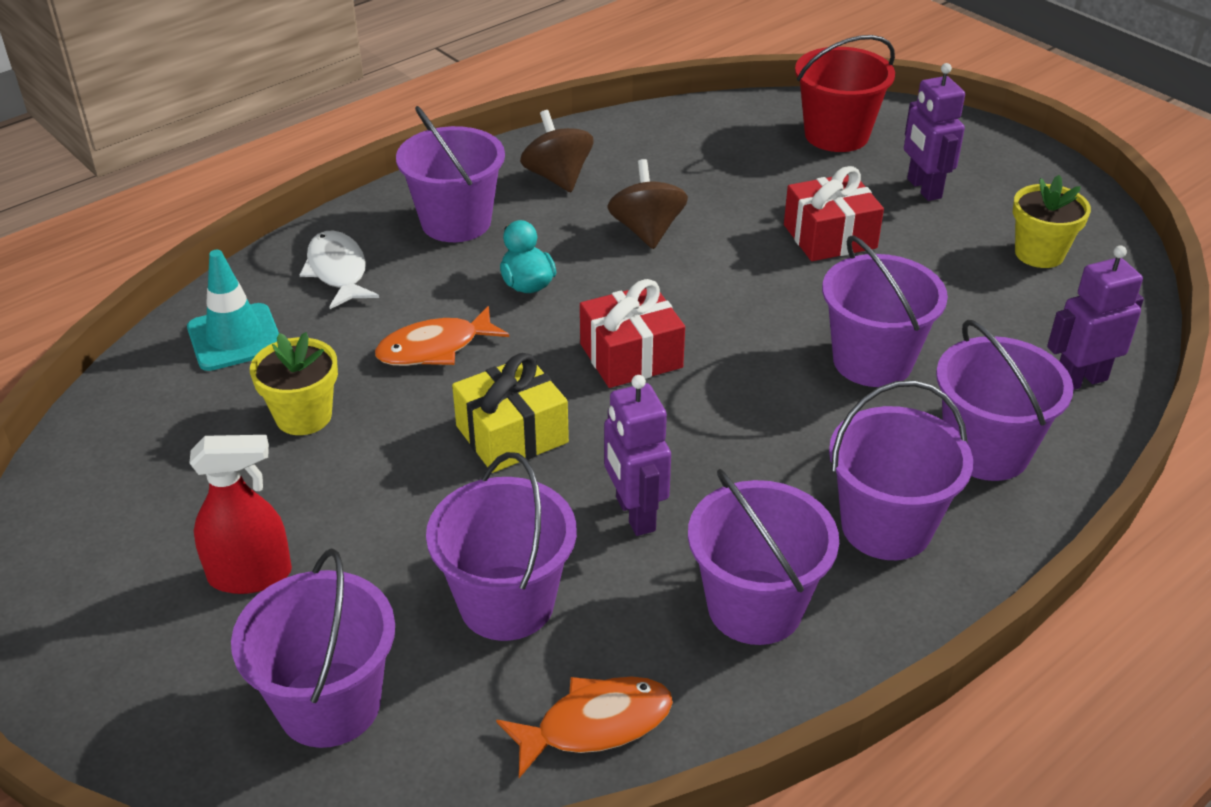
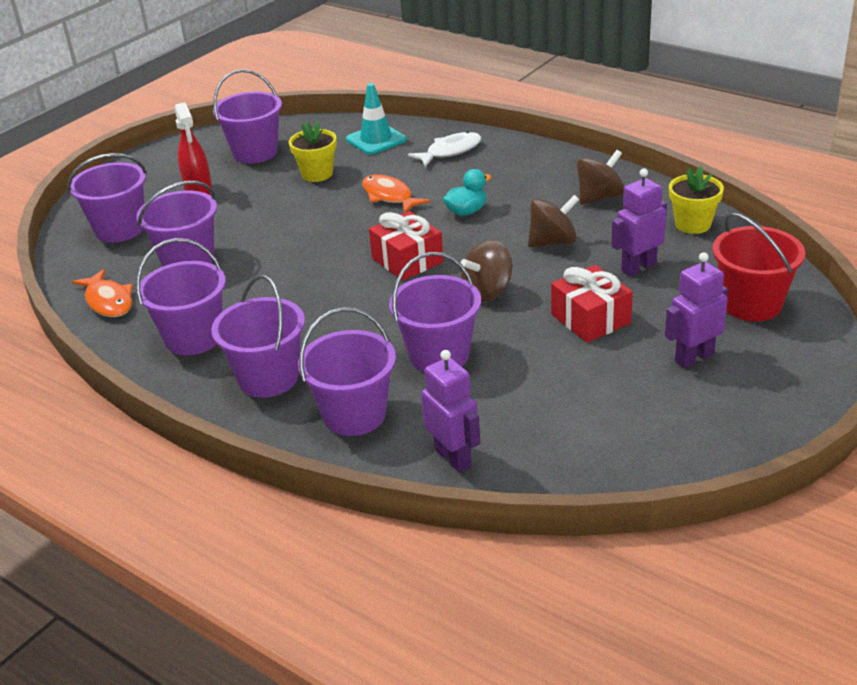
camera: 80 degrees right, 5 degrees down
(456, 222) = (522, 174): purple bucket -> purple bucket (255, 152)
(512, 434) = (319, 235): yellow gift -> none
(634, 514) = (261, 286): purple robot -> purple robot (638, 267)
(742, 300) = (487, 292): none -> brown spinning top
(1039, 253) = (627, 428): yellow flower pot -> yellow flower pot (693, 224)

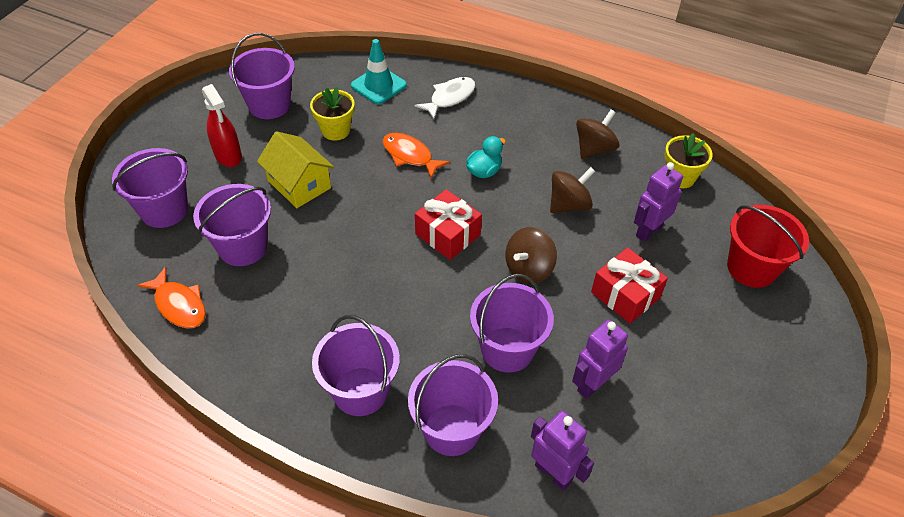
camera: 15 degrees left, 15 degrees up
(193, 338) = (275, 346): purple bucket -> none
(263, 214) = (299, 184): none -> yellow house
(694, 357) = (722, 334): purple robot -> purple robot (592, 384)

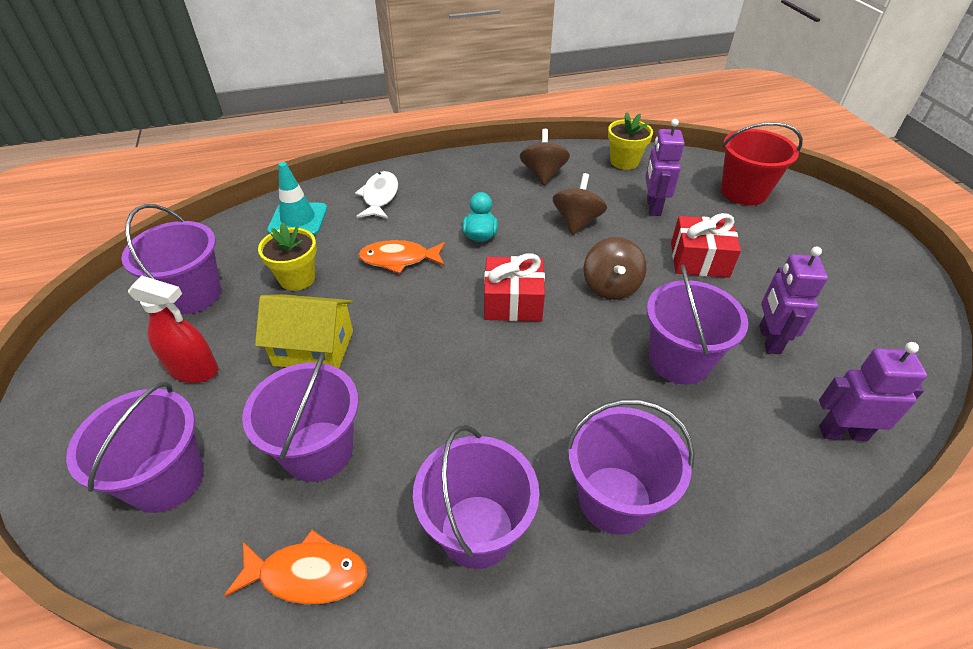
camera: 40 degrees left, 5 degrees down
(451, 429) = (730, 465): purple bucket -> purple bucket (477, 530)

